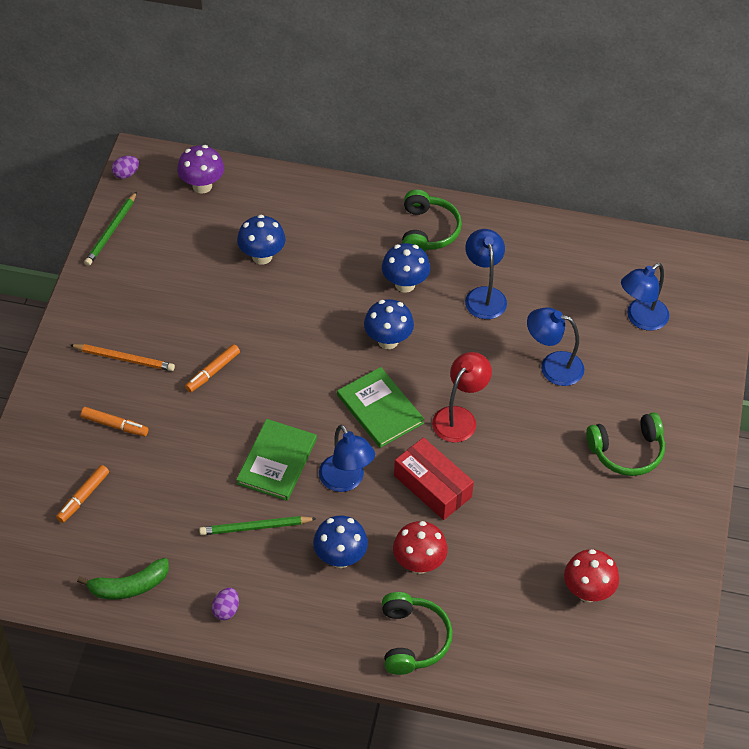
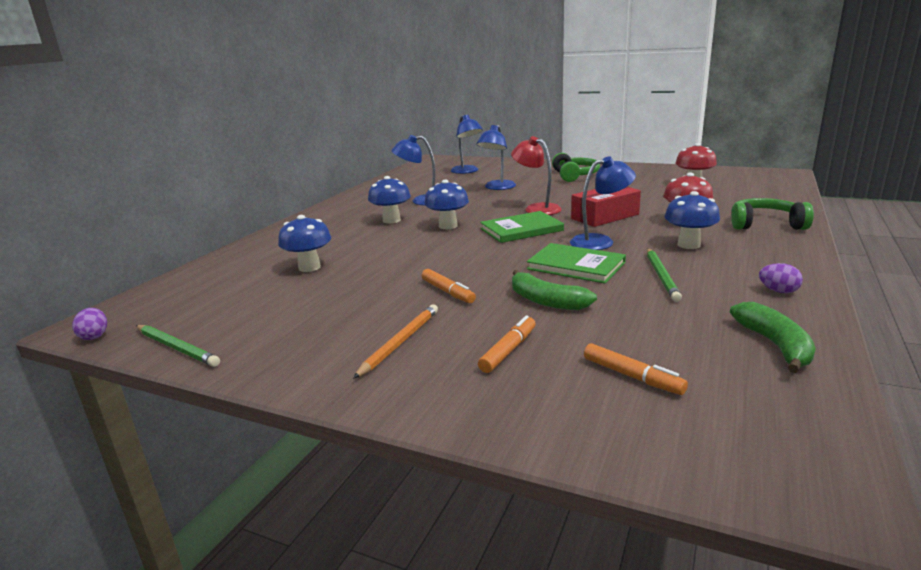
camera: 75 degrees left, 30 degrees down
(198, 443) = (546, 301): none -> green banana
(202, 186) = (178, 293): purple mushroom -> none
(428, 231) = (342, 213): green headphones -> none

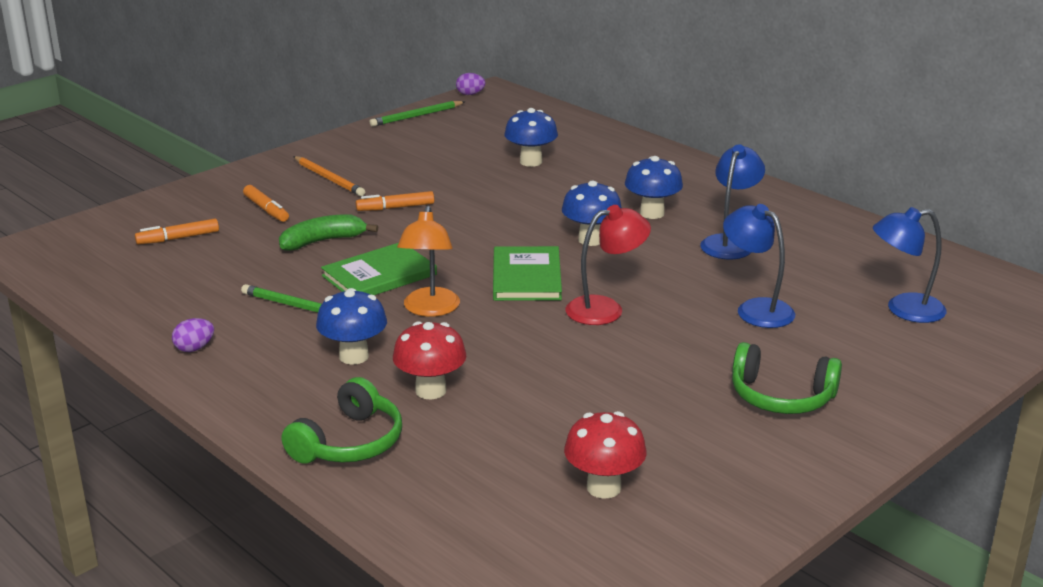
camera: 110 degrees right, 5 degrees up
(600, 241) = (430, 309): blue lamp -> orange lamp
(605, 216) = (516, 343): red box -> none
(774, 345) = (134, 301): green banana -> none

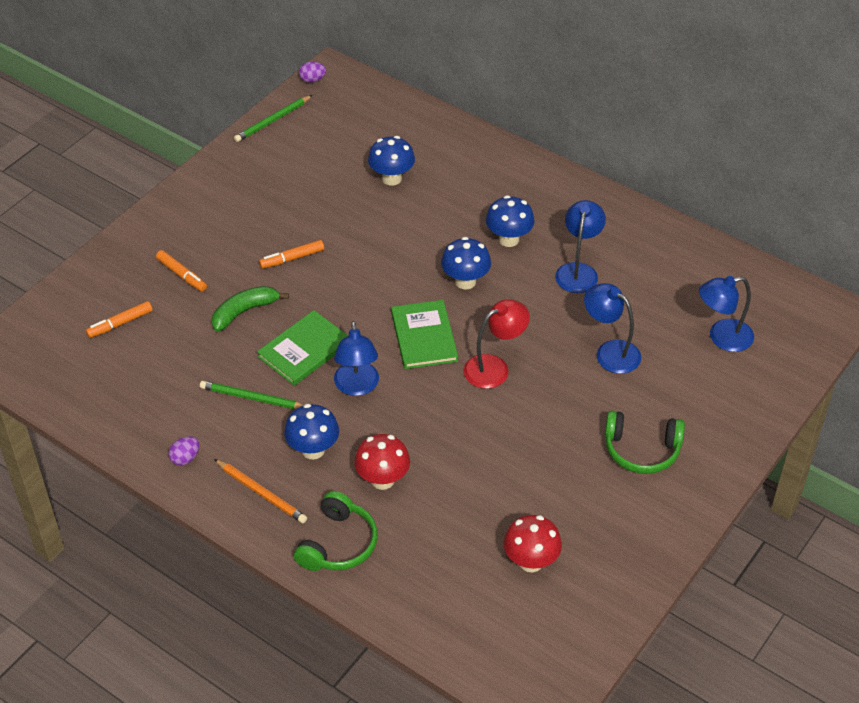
camera: 10 degrees left, 20 degrees up
(329, 178) = (222, 224): orange pencil -> orange pencil (261, 493)
(430, 309) = (357, 387): orange lamp -> blue lamp

